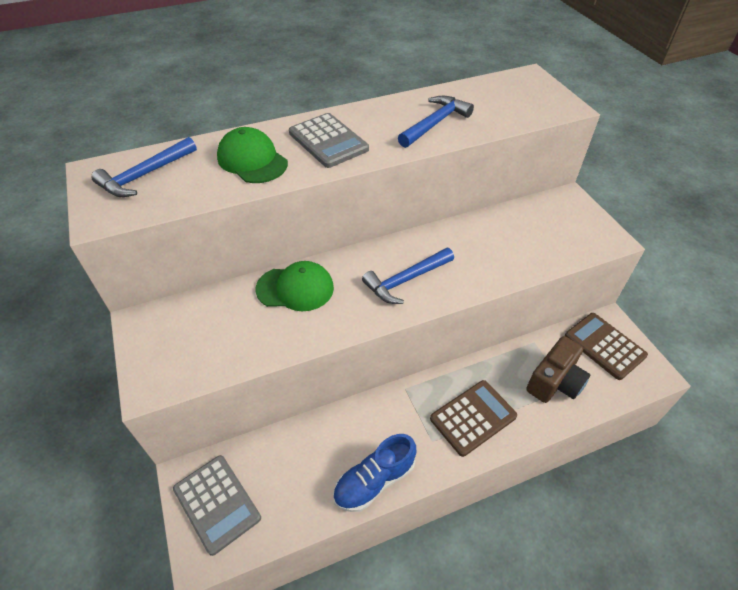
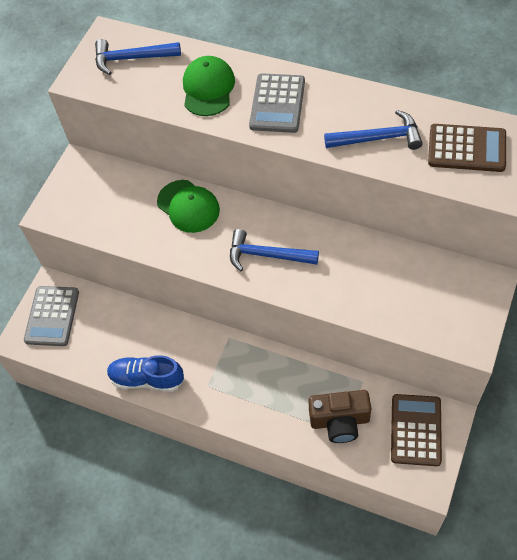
camera: 50 degrees right, 10 degrees up
(473, 417) = (251, 394): brown calculator -> brown calculator (466, 148)

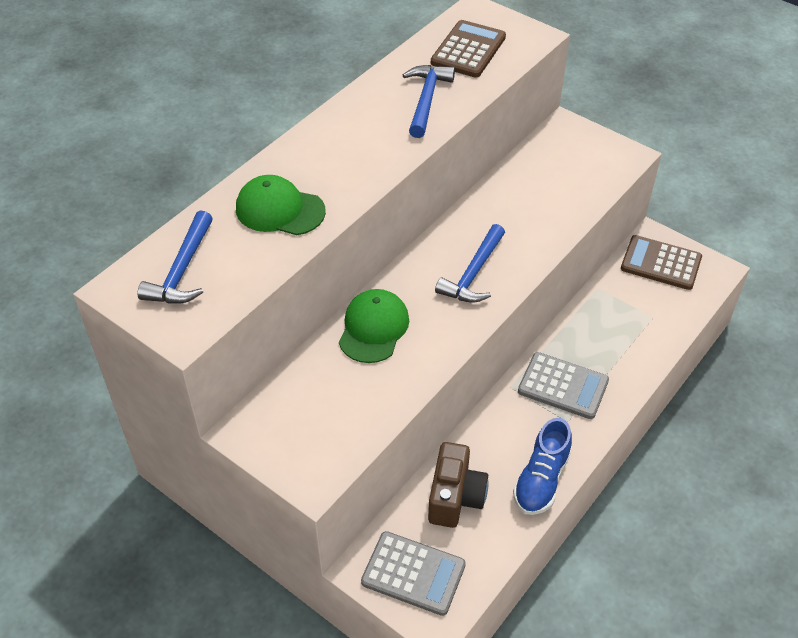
camera: 80 degrees left, 10 degrees down
(188, 206) = (373, 328): green cap -> green cap turned 45 degrees counterclockwise
(277, 104) = (338, 159): grey calculator -> grey calculator (563, 386)
(340, 421) = (638, 317): brown camera -> brown camera (455, 497)

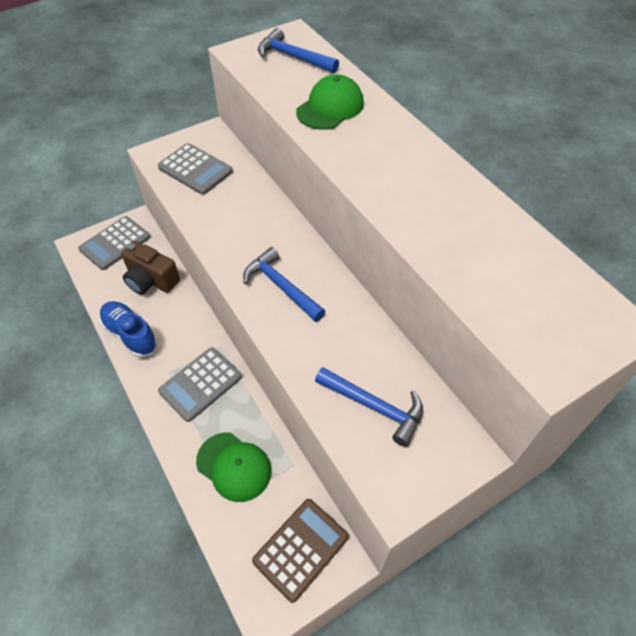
camera: 110 degrees right, 5 degrees up
(328, 417) = (195, 169): none -> grey calculator
(373, 328) = (257, 209): green cap -> green cap (234, 466)
(426, 100) = (445, 228): blue hammer -> blue hammer (375, 407)
(468, 50) = (530, 290): brown calculator -> none

